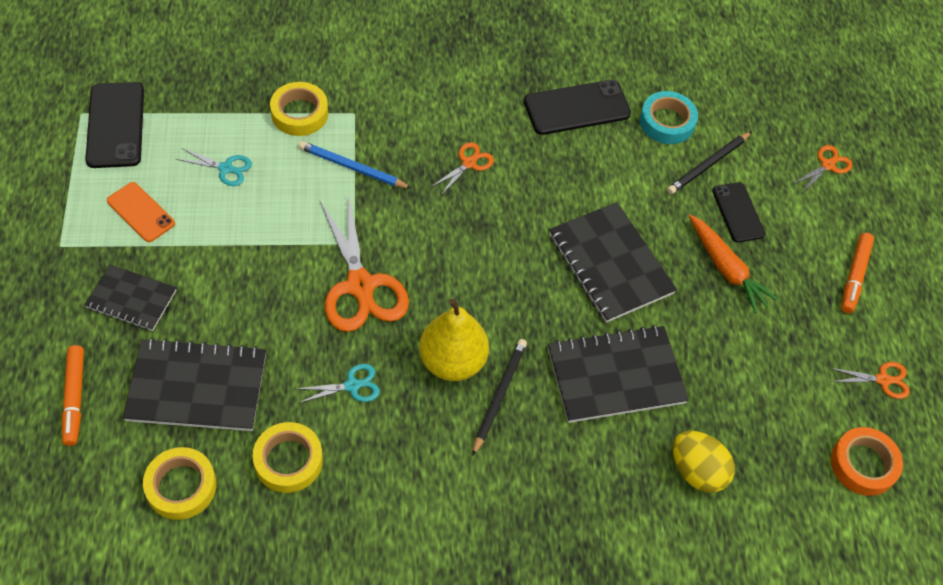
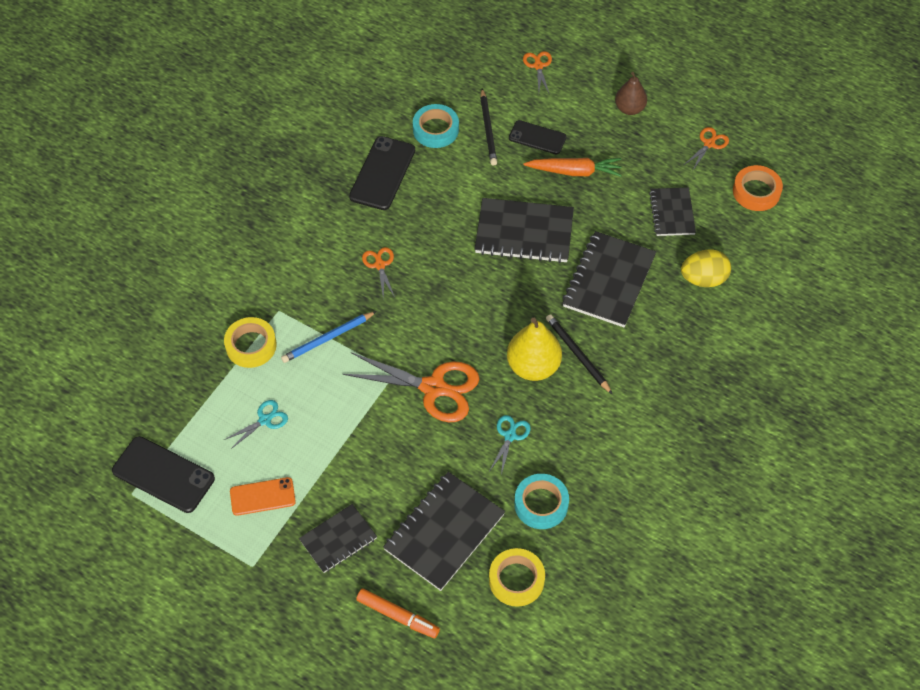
camera: 50 degrees left, 0 degrees up
(288, 460) = (541, 504): yellow tape -> turquoise tape
(756, 391) = (672, 213): none -> black notebook
(854, 276) = (629, 108): orange marker -> brown pear

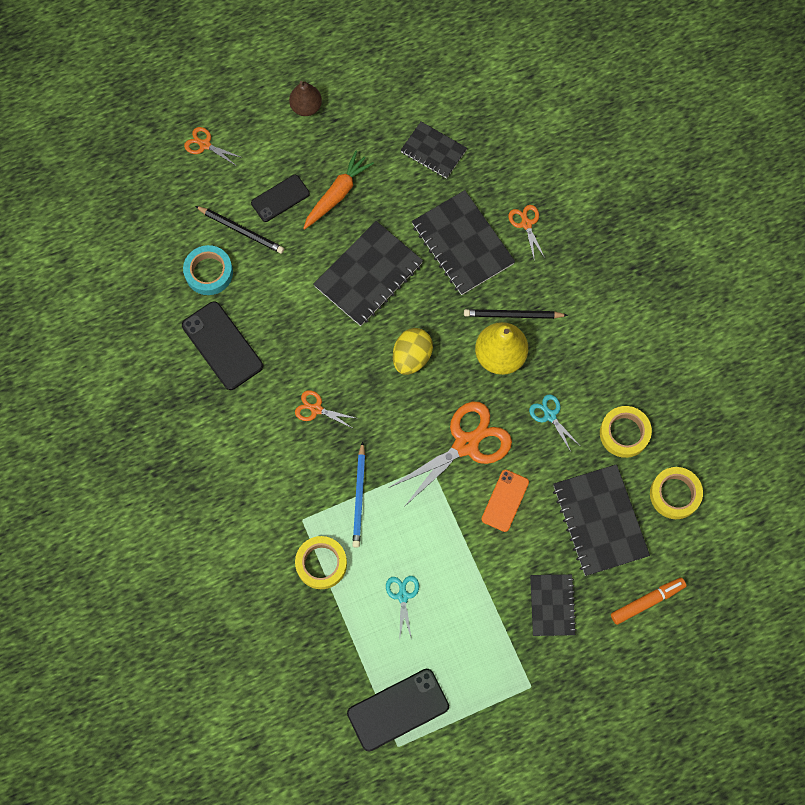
camera: 55 degrees left, 15 degrees up
(262, 496) = (473, 641): orange phone -> orange phone (505, 500)
(541, 504) = (624, 433): turquoise tape -> yellow tape
(703, 279) = (511, 174): yellow egg -> yellow egg (412, 357)
(709, 144) = (388, 74): orange scissors -> orange scissors (526, 224)
(756, 192) = (460, 75): orange tape -> none

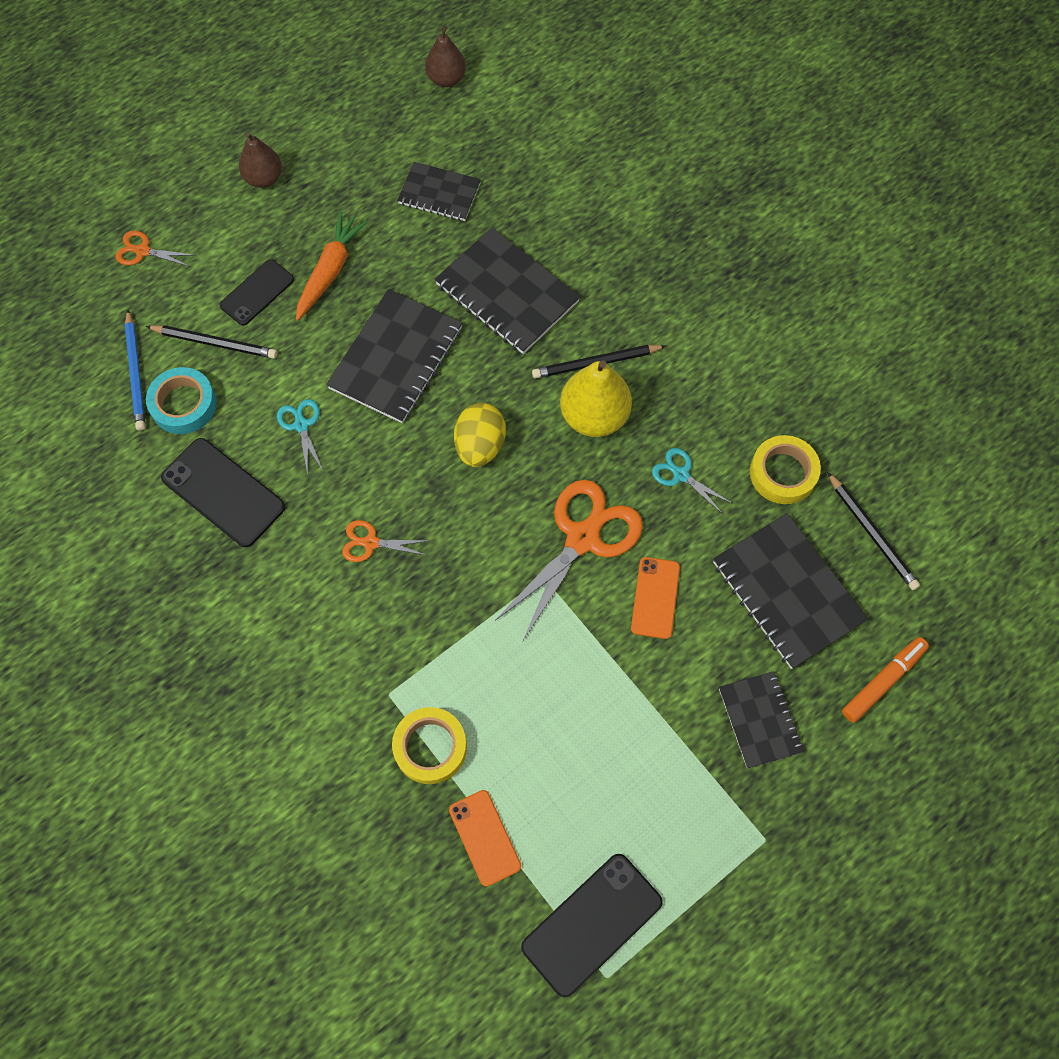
camera: 15 degrees left, 5 degrees down
(342, 634) = (484, 837): none -> orange phone
(359, 497) = (459, 643): blue pencil -> blue pencil (136, 373)
(402, 596) = (554, 762): turquoise scissors -> turquoise scissors (301, 425)
(463, 56) = (446, 79): none -> brown pear
(526, 224) = (580, 251): orange scissors -> none
(675, 494) = (872, 533): yellow tape -> black pencil

